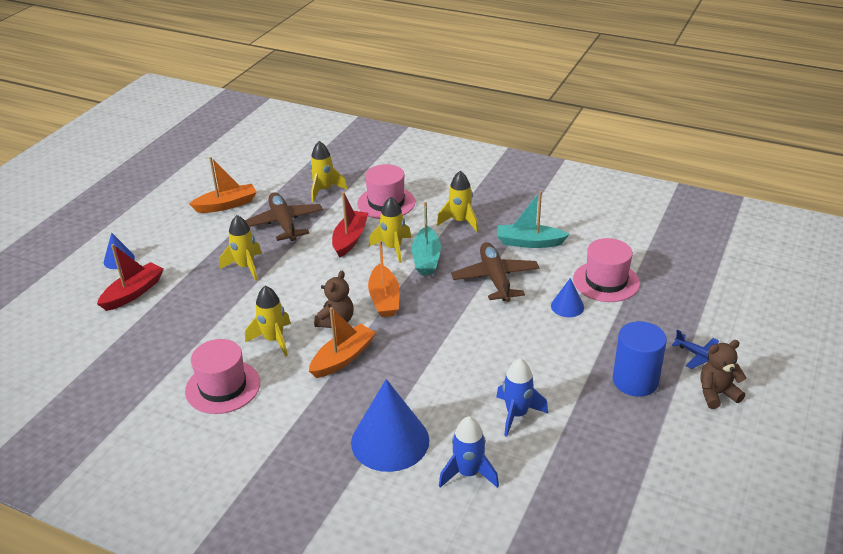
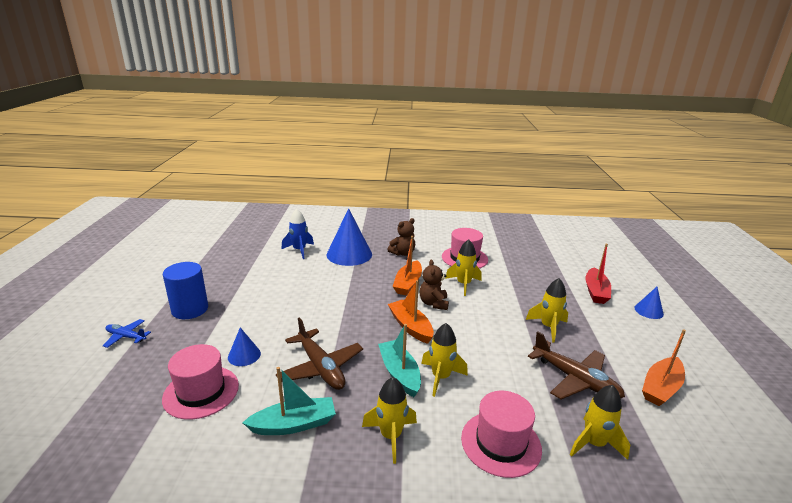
camera: 155 degrees right, 10 degrees down
(350, 239) = (492, 377): red boat -> none
(517, 414) = (277, 277): blue rocket -> none
(717, 394) = (125, 313): brown teddy bear -> brown teddy bear (402, 253)

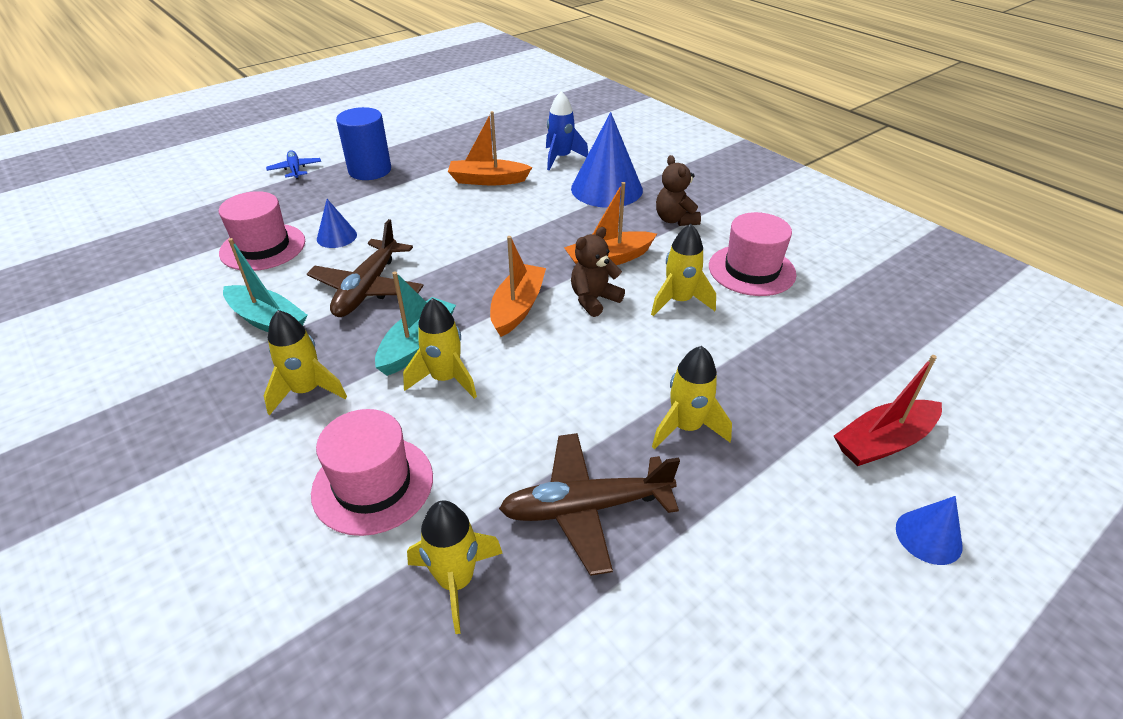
camera: 50 degrees right, 15 degrees up
(402, 253) = (675, 220): brown teddy bear -> brown teddy bear turned 60 degrees clockwise
(575, 379) = (585, 508): brown plane -> brown plane turned 75 degrees clockwise
(661, 388) = (686, 627): orange boat -> orange boat (487, 180)

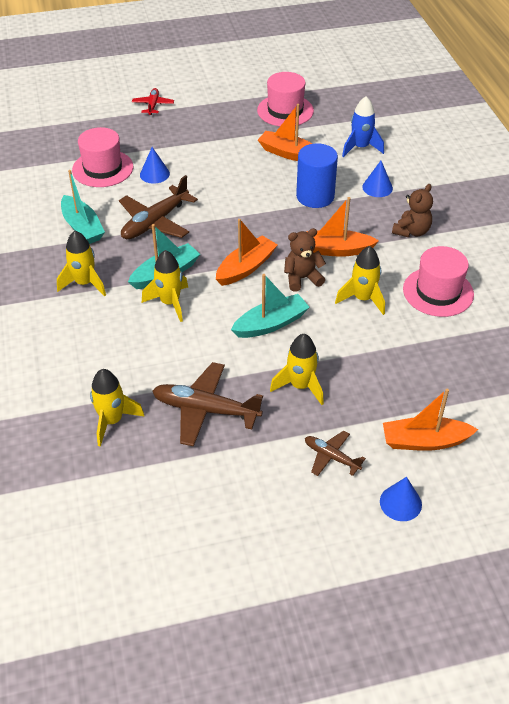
camera: 25 degrees right, 5 degrees up
(295, 169) = (153, 105): blue plane -> red plane
(370, 170) = (206, 120): blue cylinder -> blue cylinder (315, 196)
(373, 484) = (95, 353): pink hat -> pink hat (285, 110)
(594, 363) = (271, 324): none -> turquoise boat
(606, 189) = (377, 187): blue cone -> blue cone, size x0.50
(675, 220) = (411, 231): brown teddy bear -> brown teddy bear turned 150 degrees counterclockwise
(796, 508) = (331, 457): none -> brown plane
(883, 442) = (424, 441): red boat -> orange boat

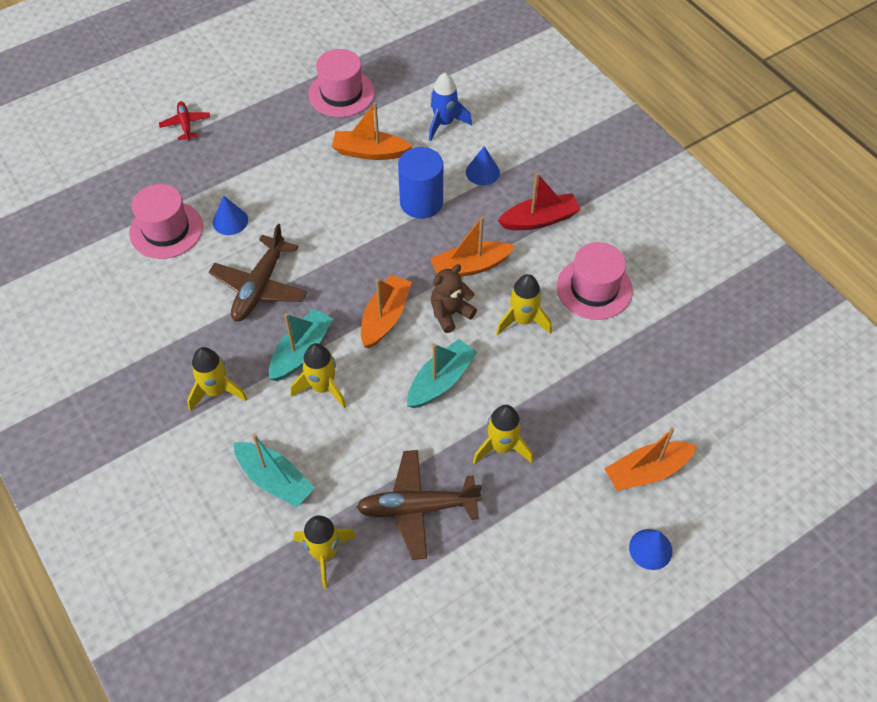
camera: 20 degrees left, 10 degrees up
(82, 227) = (179, 317): turquoise boat -> turquoise boat (275, 480)
(331, 457) = (565, 520): brown plane -> none
(411, 231) = (539, 220): brown teddy bear -> red boat

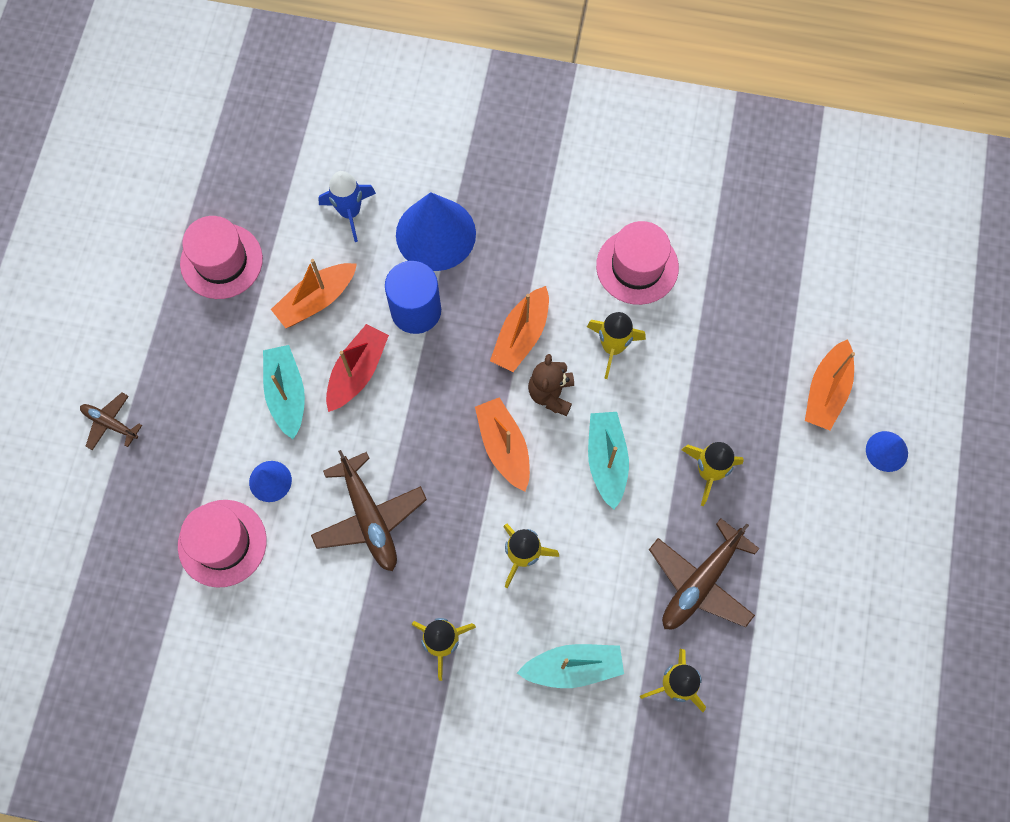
camera: 45 degrees left, 15 degrees up
(185, 124) = (110, 423): red plane -> brown plane
(301, 351) = (471, 541): turquoise boat -> turquoise boat (286, 394)
(482, 172) = (435, 234): blue cone -> blue cone, size x2.01
(539, 220) = (530, 239): red boat -> red boat (357, 372)

